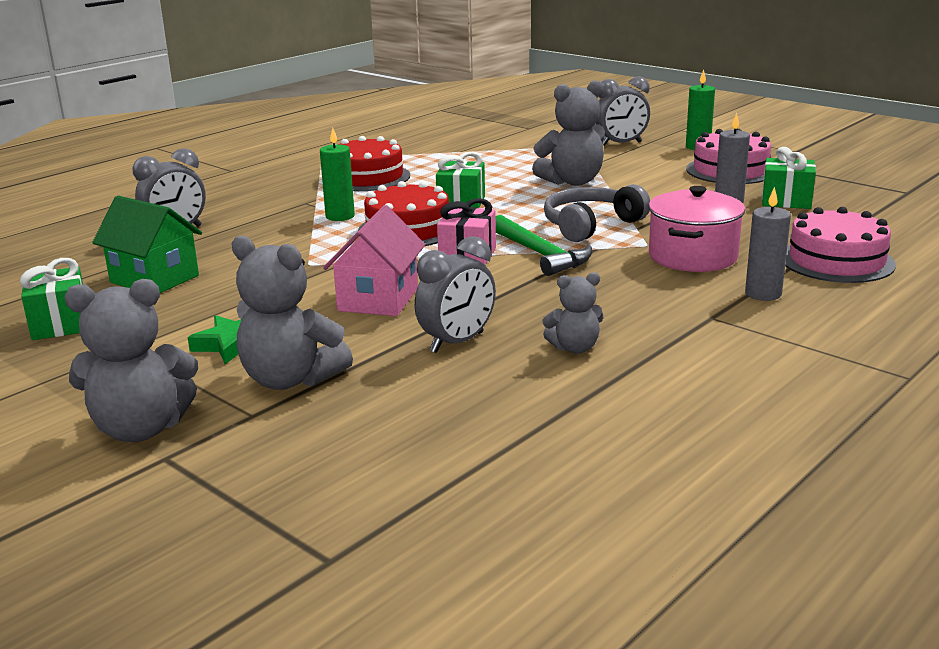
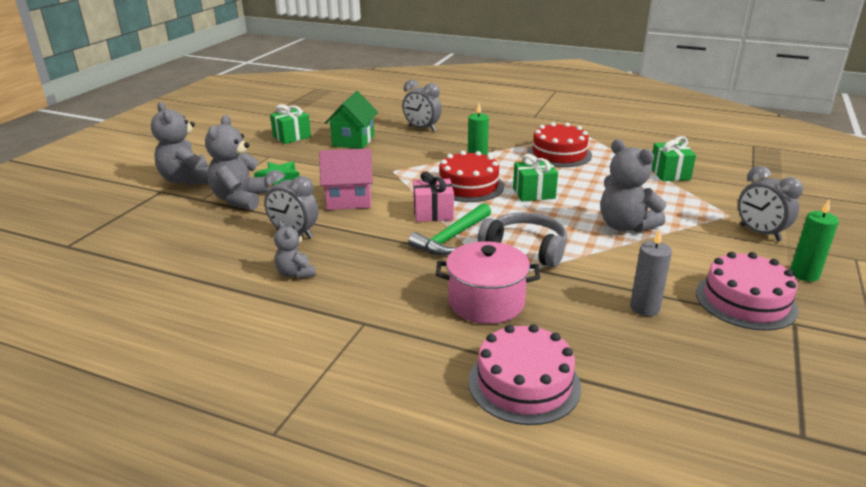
camera: 70 degrees right, 5 degrees up
(763, 294) = (421, 344): grey candle -> none
(786, 201) = (679, 342): green gift -> green gift (669, 173)

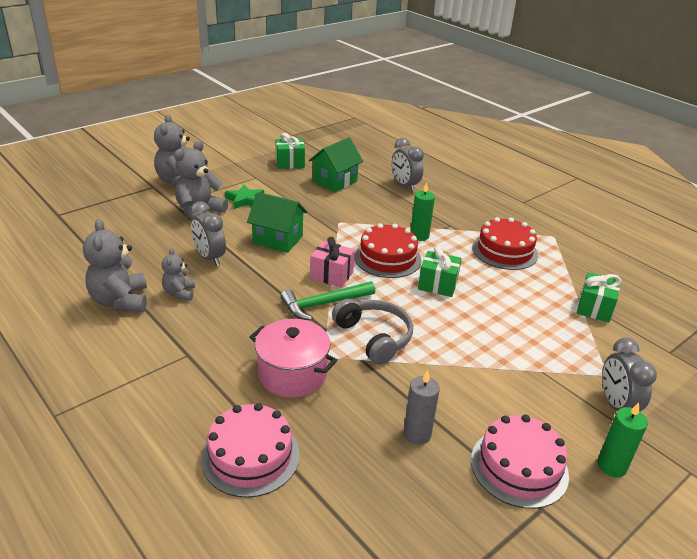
camera: 25 degrees right, 5 degrees up
(349, 200) = (278, 239): pink house -> green house
(625, 226) = (487, 348): grey teddy bear -> grey teddy bear (120, 301)

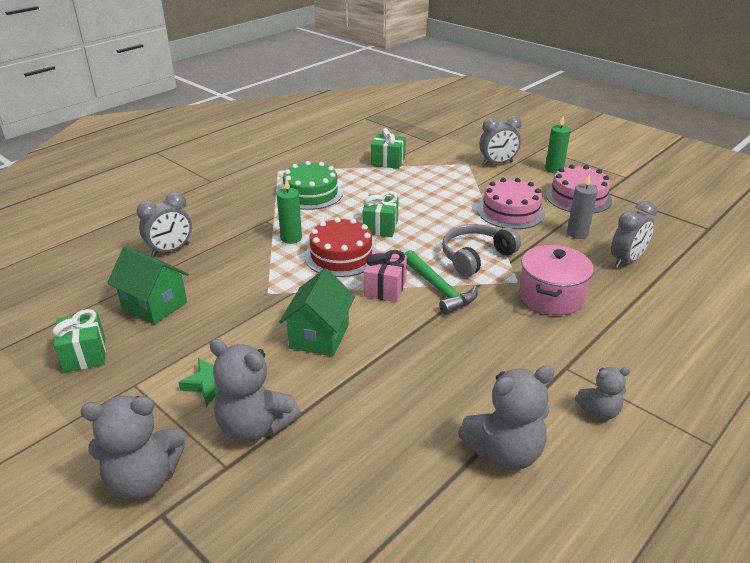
camera: 95 degrees left, 0 degrees up
(179, 293) = (464, 399): grey teddy bear -> grey teddy bear (599, 411)
(209, 258) = (378, 389): grey clock -> grey clock (626, 261)
(250, 456) = (657, 306): pink cake -> pink cake (510, 212)
(504, 251) = (311, 193): red cake -> green cake

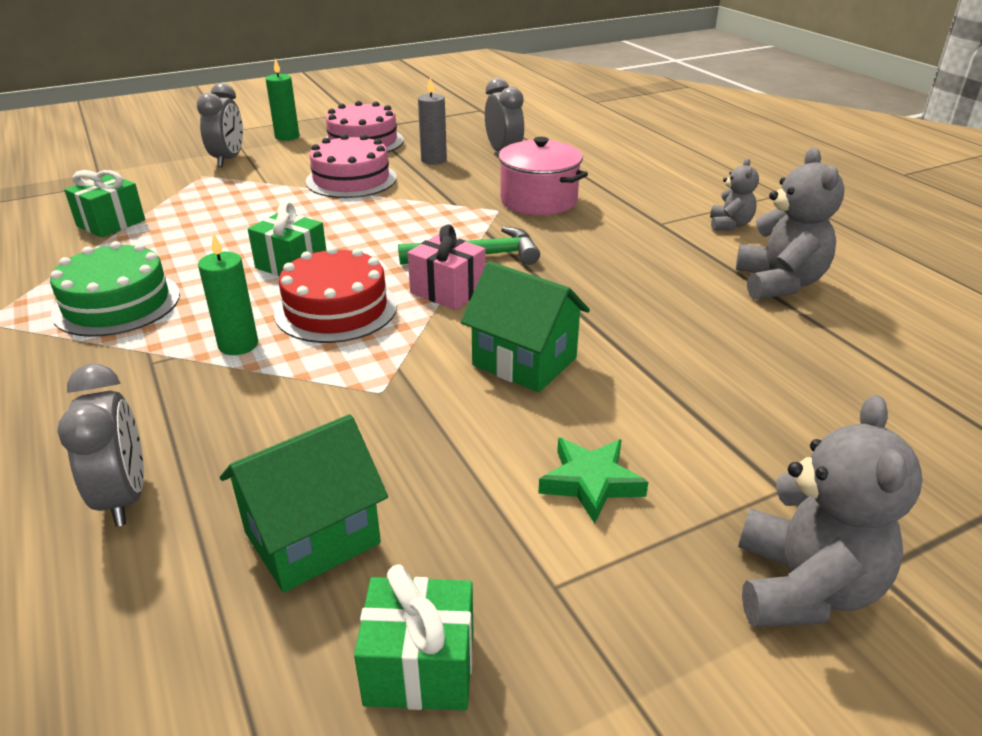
camera: 70 degrees left, 0 degrees up
(255, 427) = (703, 450): grey teddy bear -> none
(475, 257) = (428, 220): grey headphones -> none

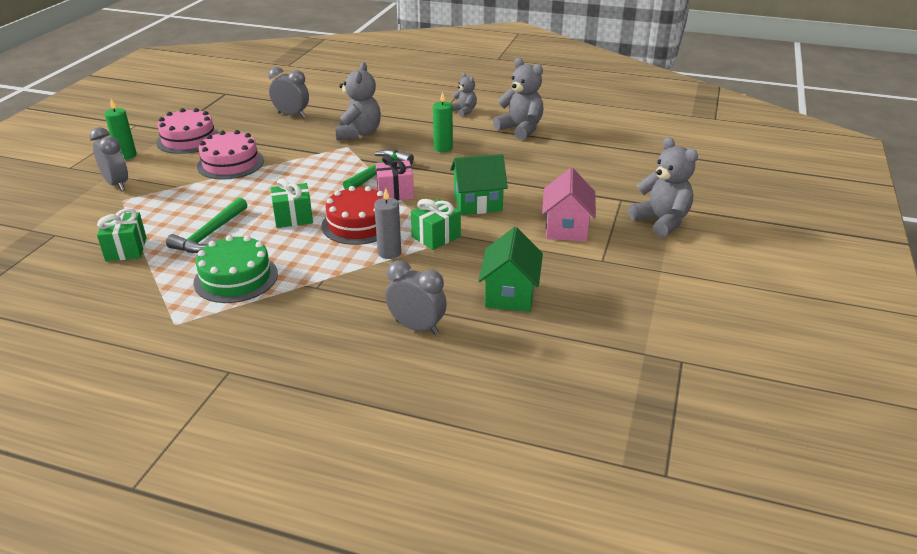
camera: 45 degrees left, 0 degrees up
(192, 244) = (210, 234): none -> green hammer
(238, 345) = (344, 259): green candle -> green candle (443, 148)
(420, 667) = (600, 300): green gift -> green gift (436, 236)
(433, 160) = (258, 134): grey candle -> grey candle (389, 252)
(538, 200) = (358, 133): pink pot -> grey teddy bear
(591, 483) = (566, 228): green star -> pink house

